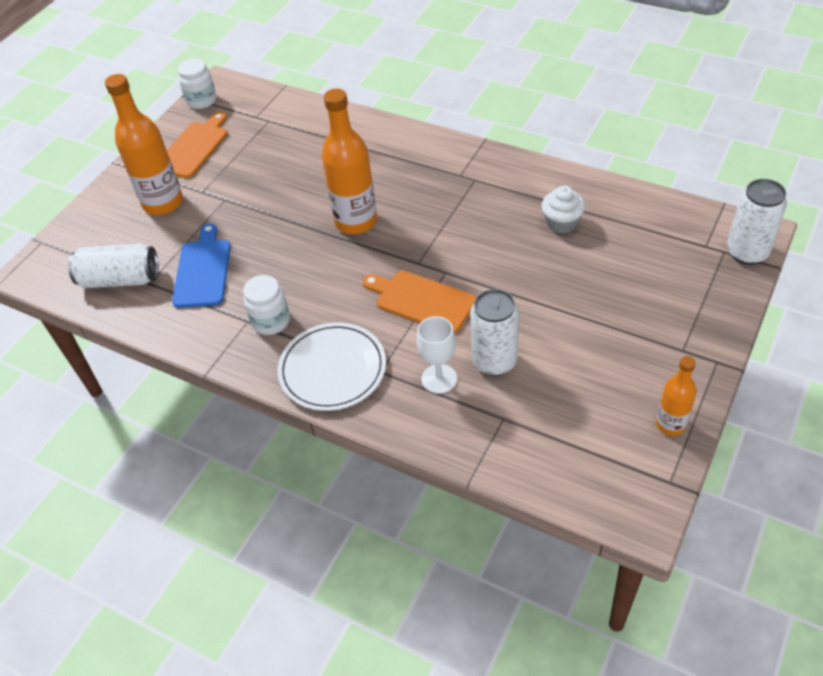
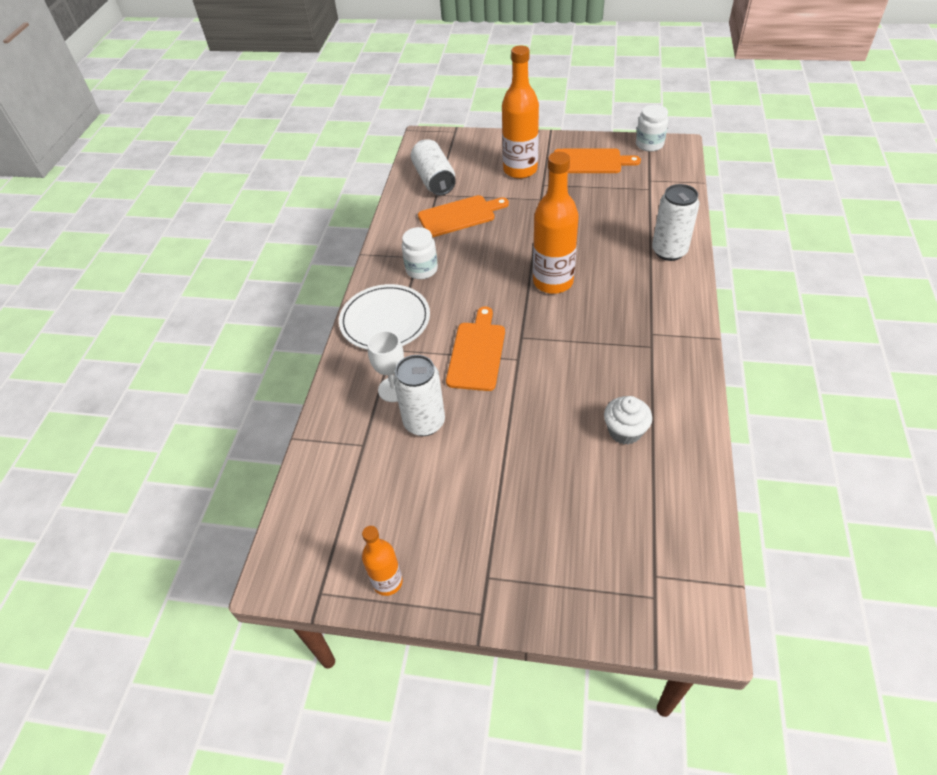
camera: 70 degrees right, 0 degrees up
(203, 270) = (459, 216): blue cutting board -> orange cutting board
(747, 252) = (664, 623): white can -> white can (669, 251)

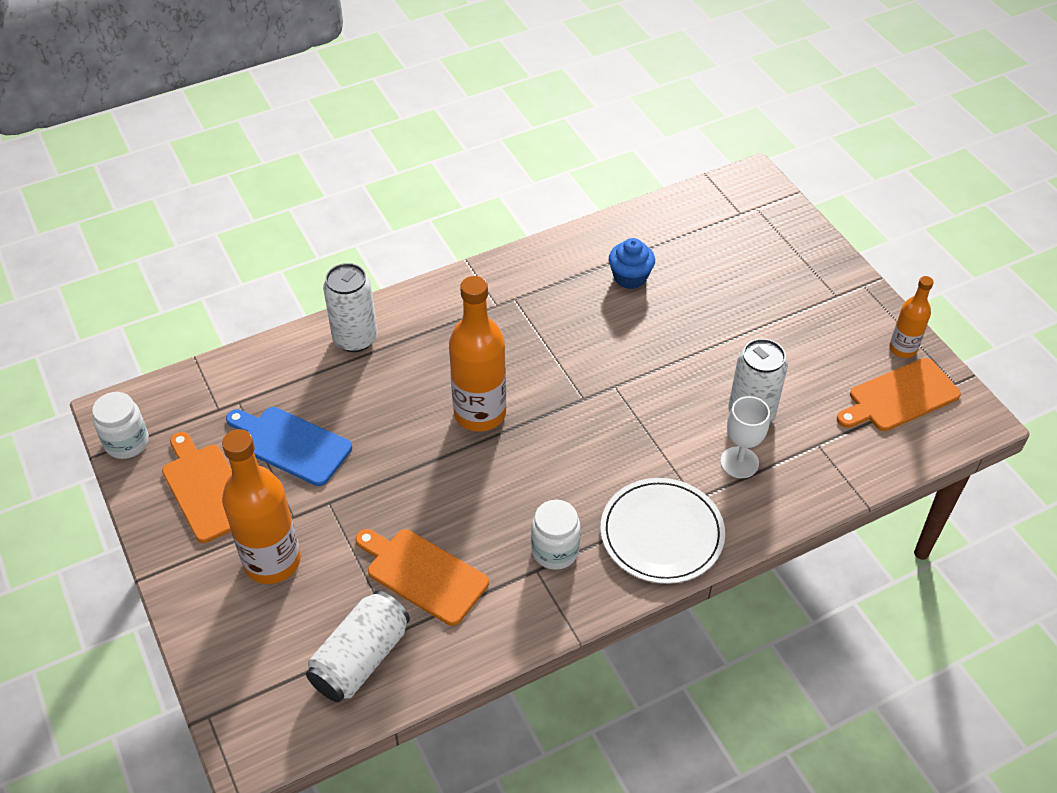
camera: 130 degrees left, 0 degrees up
(477, 353) = (635, 423): orange cutting board -> orange cutting board (900, 397)
(597, 198) = (291, 444): none -> blue cutting board
(625, 431) = (630, 277): white cupcake -> blue cupcake

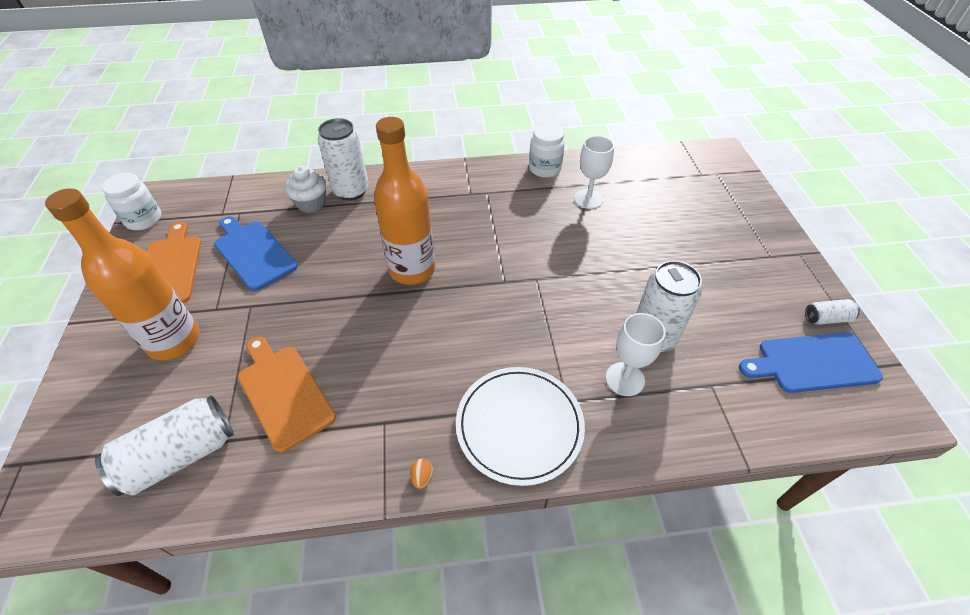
camera: 20 degrees right, 0 degrees up
(318, 367) = (311, 203): none -> white cupcake
(555, 551) = (410, 409): white jar -> white jar (544, 169)
(596, 603) = (422, 477): none -> orange egg
(630, 277) = (588, 199): blue cupcake -> white goblet
(900, 397) = (812, 363): orange cutting board -> blue cutting board
(903, 349) = (826, 318): orange bottle -> white can

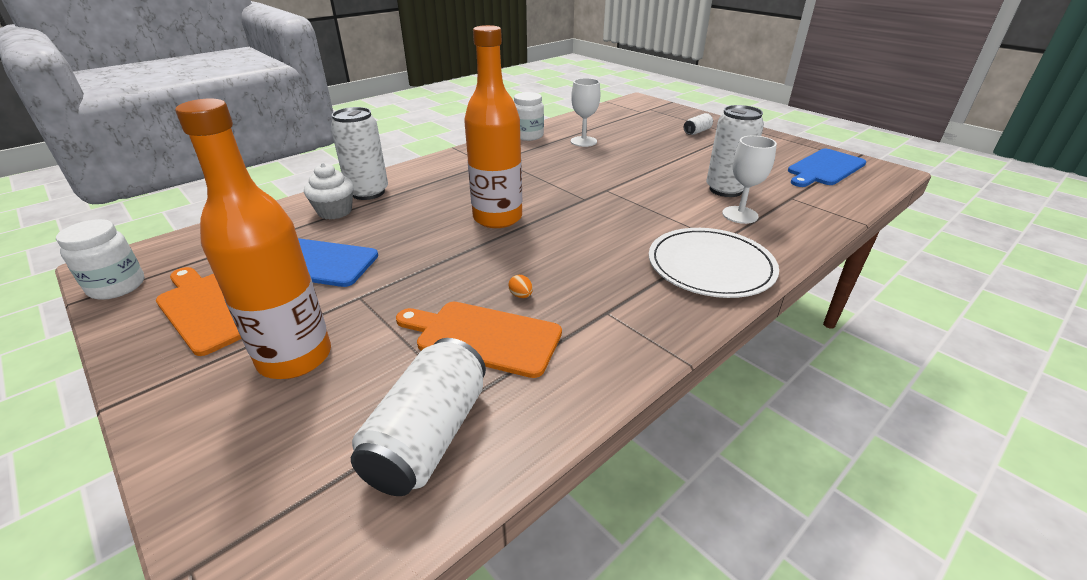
camera: 35 degrees left, 15 degrees down
(422, 477) = (686, 327): orange egg -> orange egg (521, 295)
(826, 318) = (802, 149): white can -> white can (697, 131)

